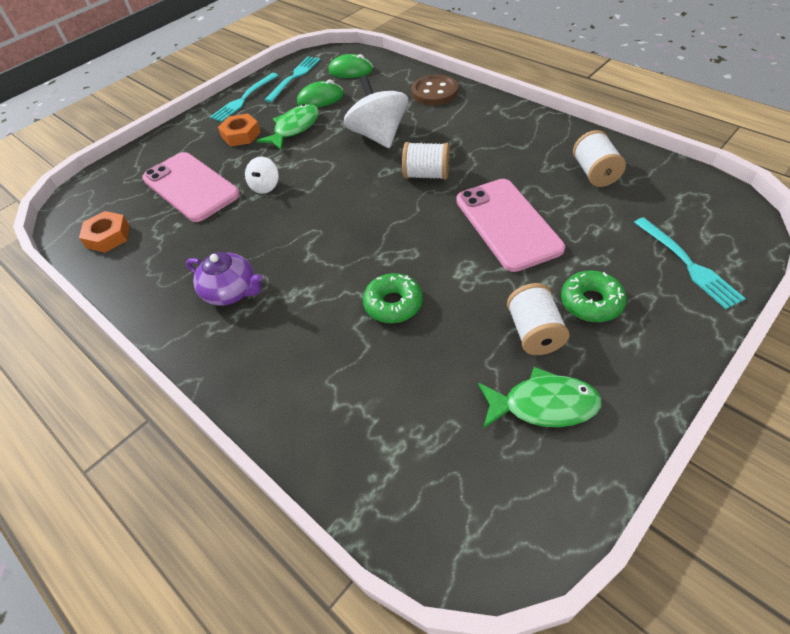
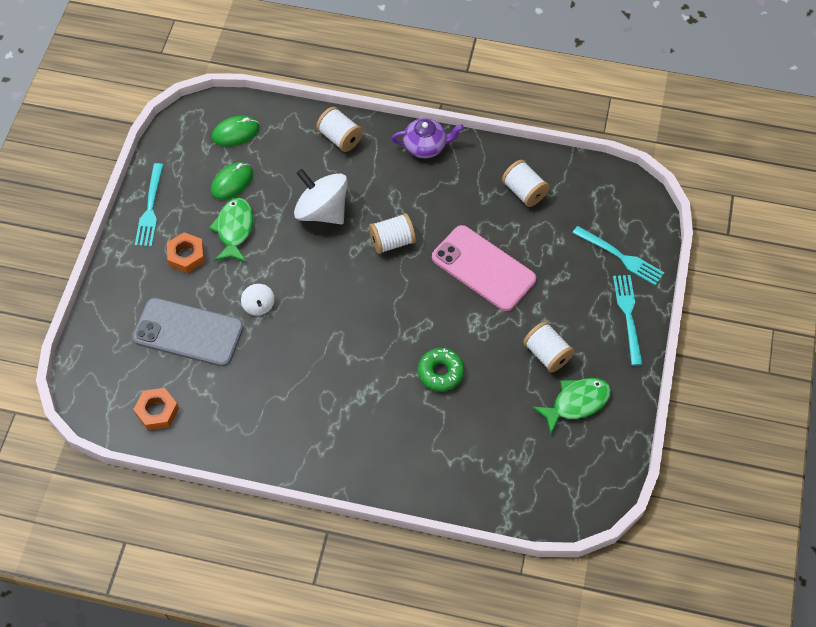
camera: 35 degrees left, 10 degrees up
(191, 187) = (188, 332): pink phone -> grey phone
(231, 292) = (311, 414): purple teapot -> purple teapot (426, 146)
(294, 77) = (181, 160): turquoise fork -> turquoise fork (628, 315)
(434, 92) = (340, 138): brown button -> white spool
(591, 302) = (572, 314): green donut -> none

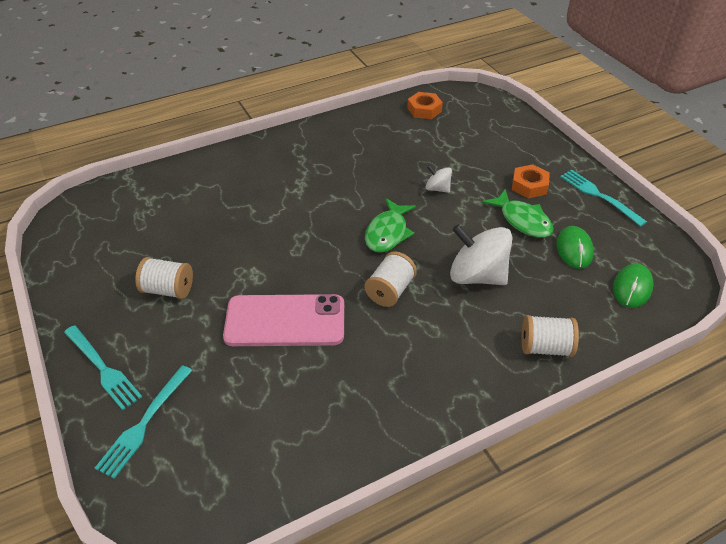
camera: 140 degrees right, 15 degrees down
(188, 332) = (462, 150): grey phone -> none
(322, 211) = (477, 275): white spinning top -> white spinning top turned 150 degrees counterclockwise
(426, 146) = (458, 399): purple teapot -> none
(440, 372) = (253, 227): green donut -> none
(524, 191) = (308, 424): white spool -> none
(576, 403) = (115, 270): green fish -> green fish (388, 233)
(621, 257) = (144, 424): turquoise fork -> turquoise fork turned 60 degrees counterclockwise

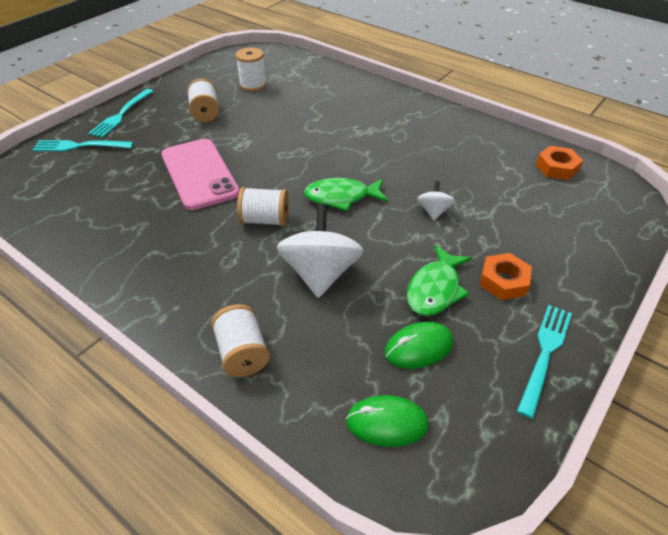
camera: 65 degrees right, 0 degrees up
(143, 236) = (253, 85): none -> white spool

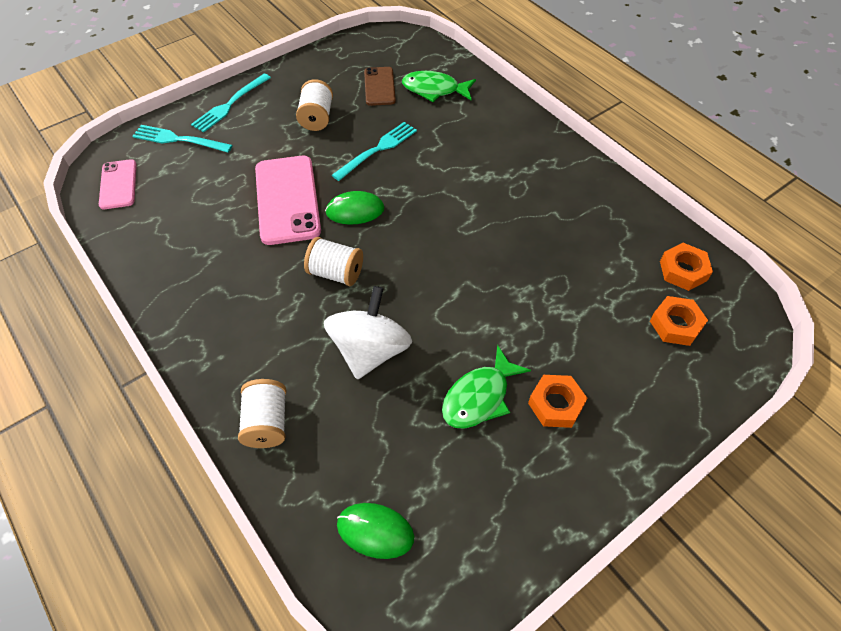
camera: 15 degrees right, 10 degrees up
(28, 188) = (118, 184): none -> pink phone
(253, 85) = (379, 86): white spool -> brown phone
(341, 197) = (424, 260): green fish -> green fish (434, 90)
(418, 347) = (436, 459): green mouse -> green mouse (355, 211)
(433, 211) = (516, 300): white spinning top -> none
(545, 353) = (562, 498): turquoise fork -> turquoise fork (378, 149)
(570, 205) = (675, 324): none -> orange nut

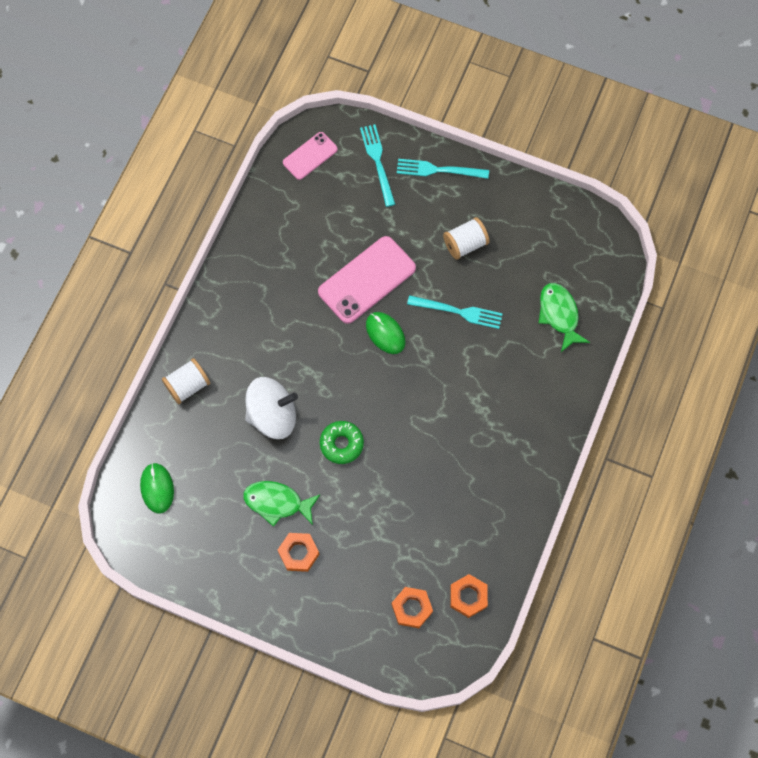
camera: 60 degrees right, 15 degrees up
(336, 273) = (321, 355): white spool -> none
(379, 86) = (534, 269): brown phone -> none
(448, 301) = (341, 444): none -> green donut

